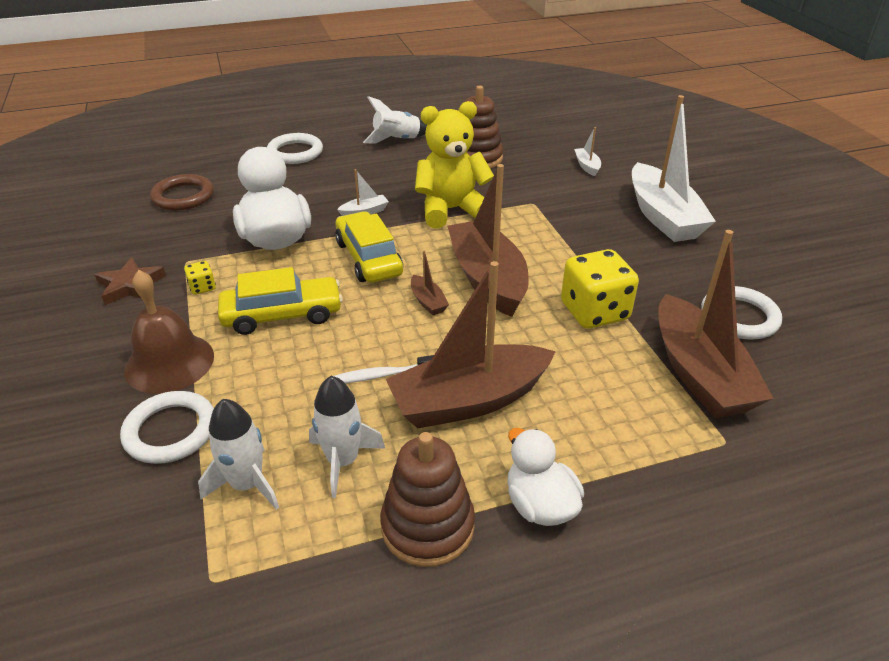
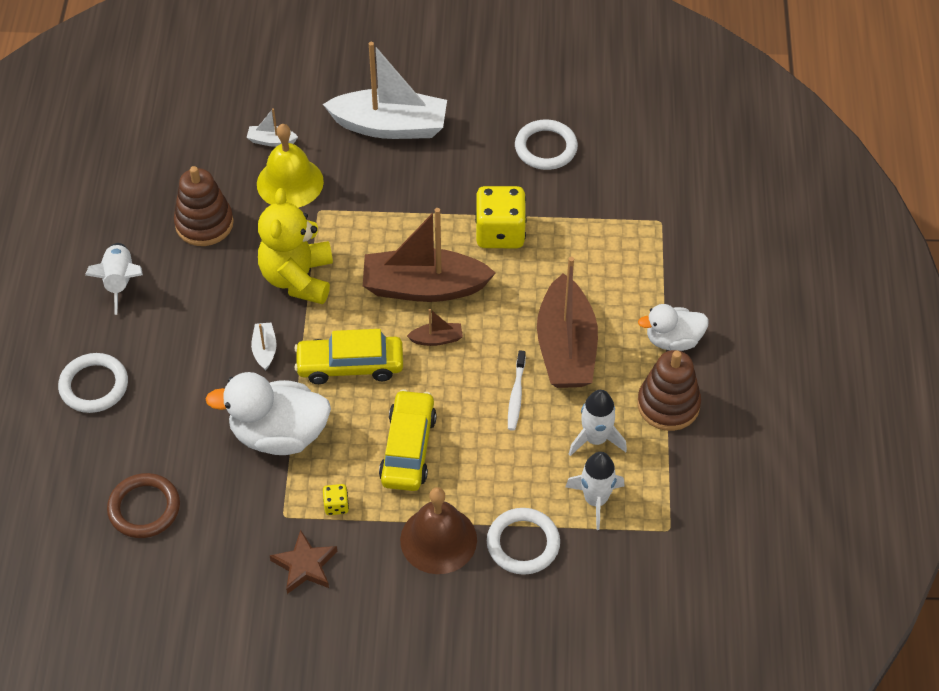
camera: 70 degrees left, 15 degrees up
(551, 183) = (290, 182): none -> yellow bell
(699, 374) = (594, 203): brown boat -> none

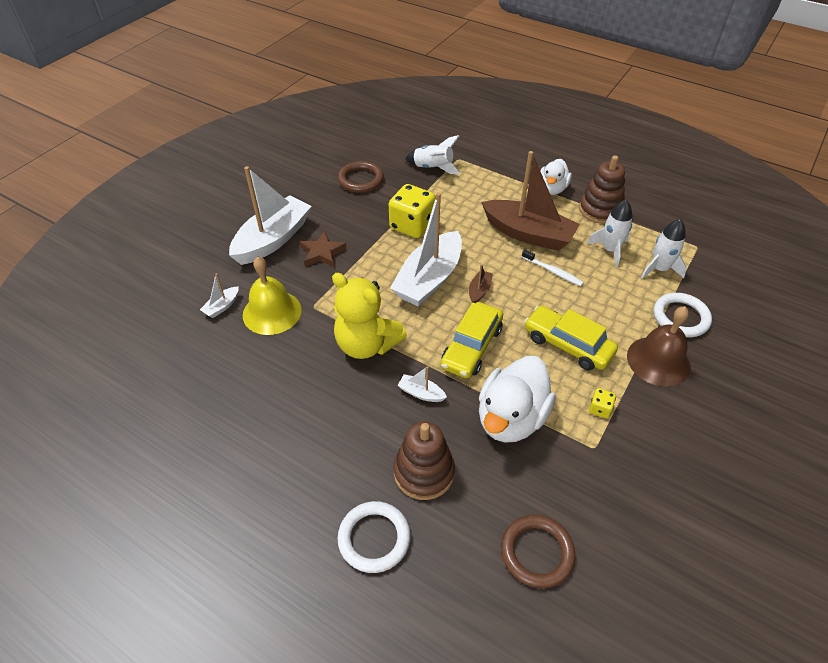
camera: 60 degrees left, 5 degrees down
(120, 282) = (274, 468): white rocket -> white rocket (433, 168)
(204, 224) = (264, 381): brown stacking toy -> brown stacking toy (424, 472)
(305, 565) = (649, 453): brown star -> brown star (322, 253)
(424, 287) = (429, 279): brown boat -> white boat
(546, 148) = (361, 180): white ring -> brown ring

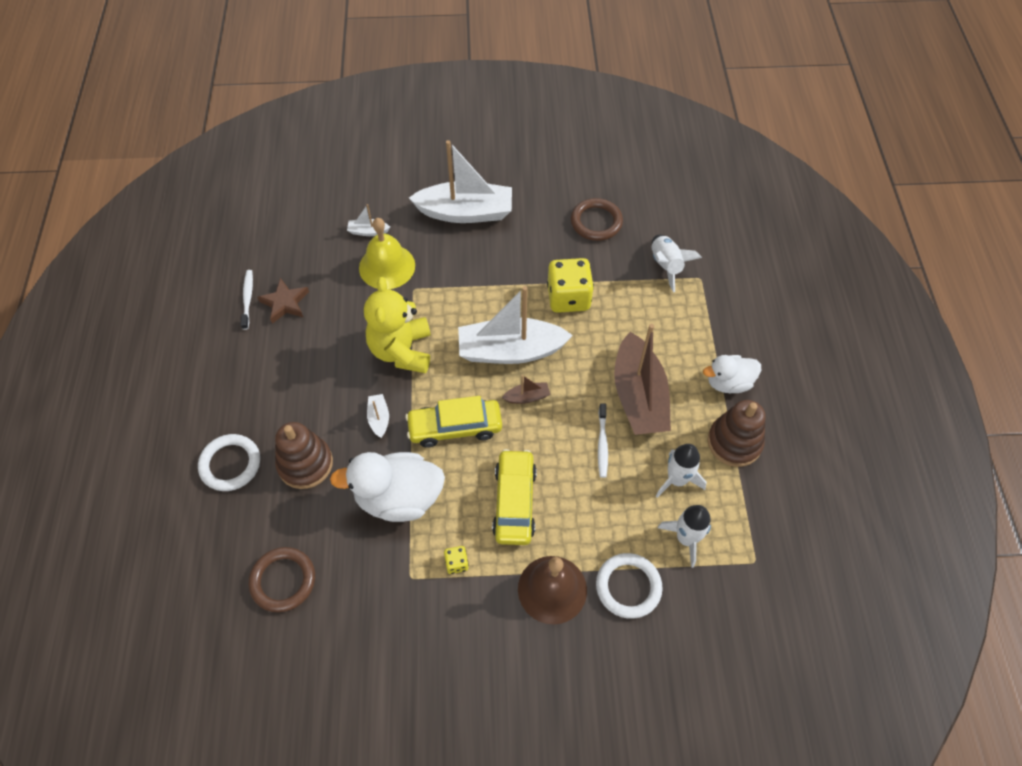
camera: 55 degrees right, 10 degrees up
(196, 431) = (247, 299): none -> white toothbrush
(322, 253) = (478, 255): brown star -> brown star (285, 303)

